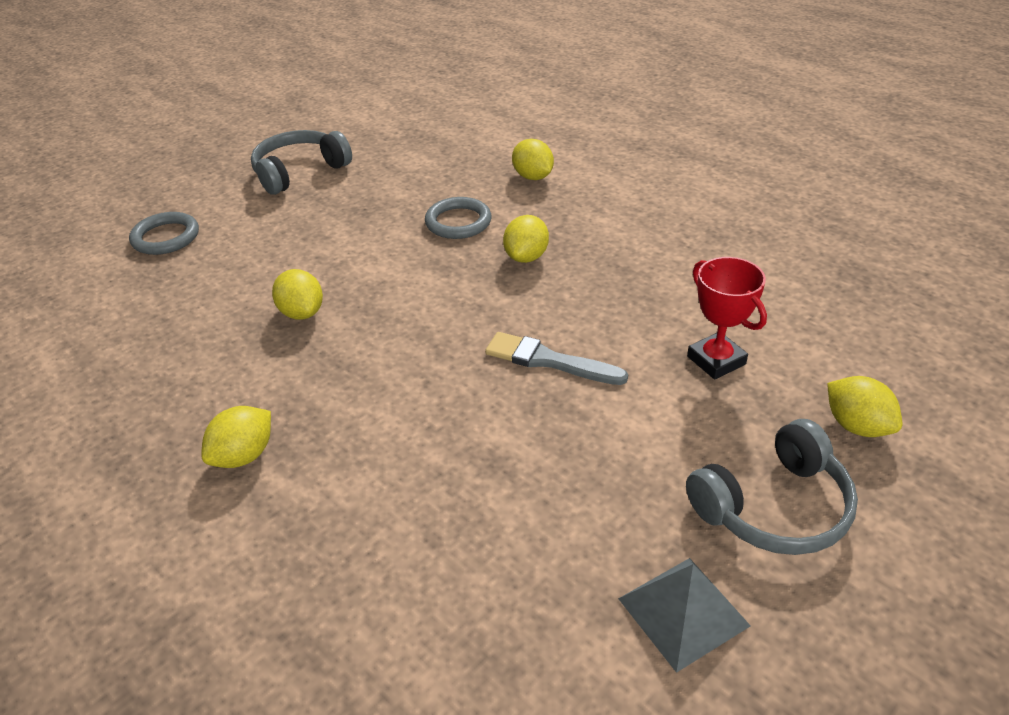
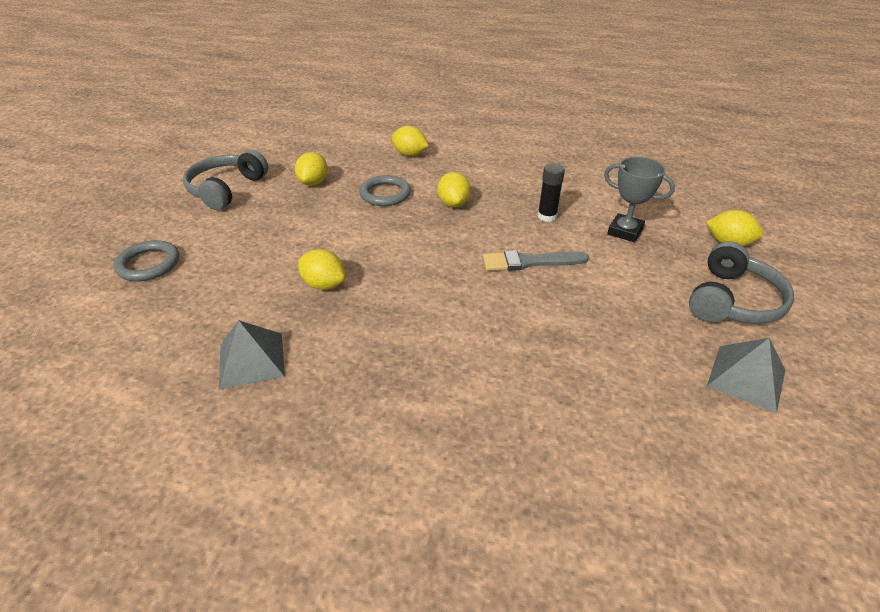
camera: 30 degrees left, 0 degrees up
(172, 370) = (251, 360): none -> grey pyramid
(244, 455) = (375, 399): yellow lemon -> yellow lemon (313, 183)
(628, 307) = (547, 216): none -> black glue stick
(716, 360) = (625, 231): red trophy -> grey trophy

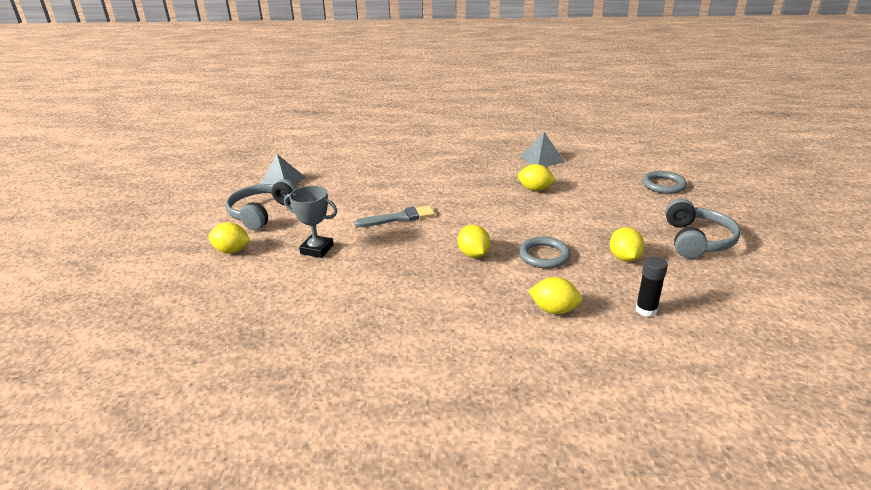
camera: 170 degrees right, 10 degrees down
(547, 216) = (384, 254): black glue stick -> black glue stick (646, 310)

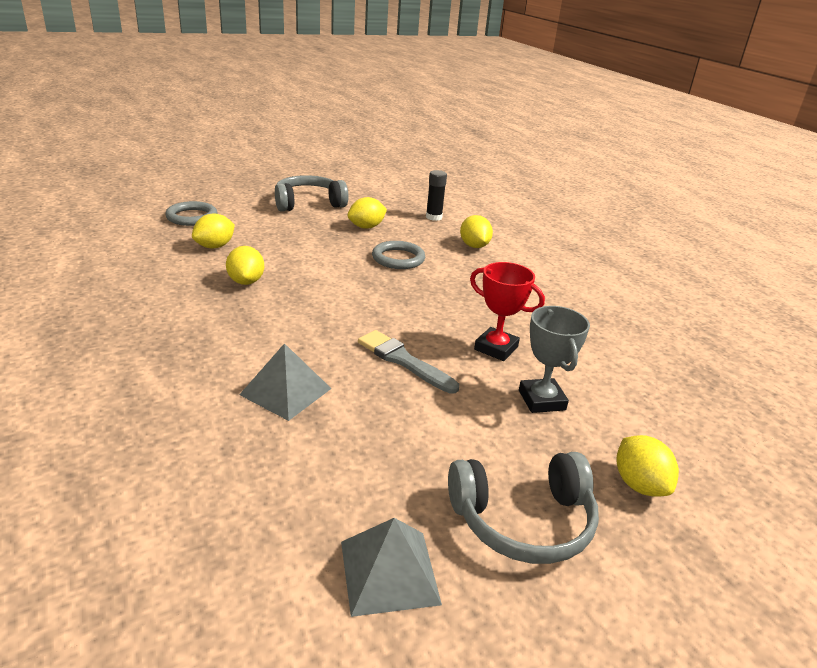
camera: 125 degrees left, 0 degrees up
(379, 254) = (496, 348): none -> red trophy
(473, 254) = (434, 292): yellow lemon -> yellow lemon (215, 246)
(542, 159) = (133, 290): grey pyramid -> grey pyramid (286, 391)

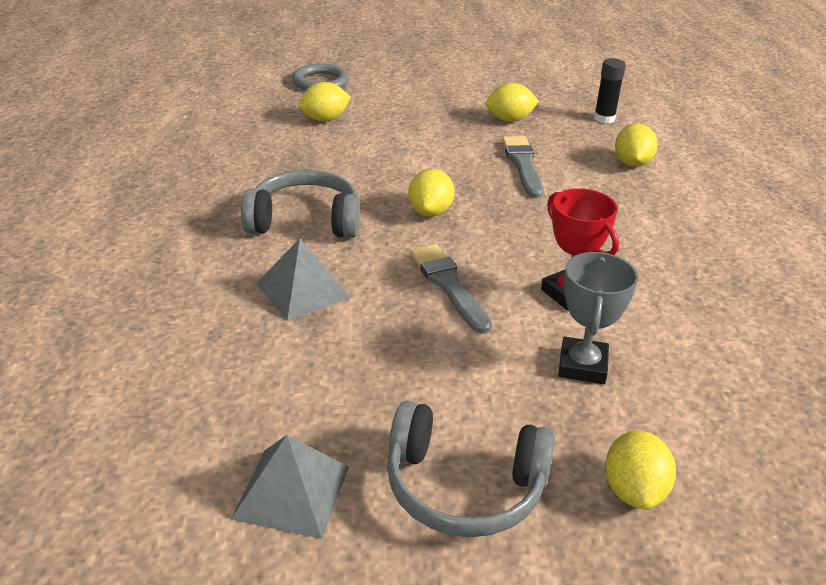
camera: 25 degrees right, 5 degrees up
(246, 281) = (334, 164): yellow lemon -> yellow lemon (430, 212)
(308, 203) = (459, 81): grey headphones -> grey headphones (305, 220)
(398, 258) = (523, 164): grey ring -> grey brush

